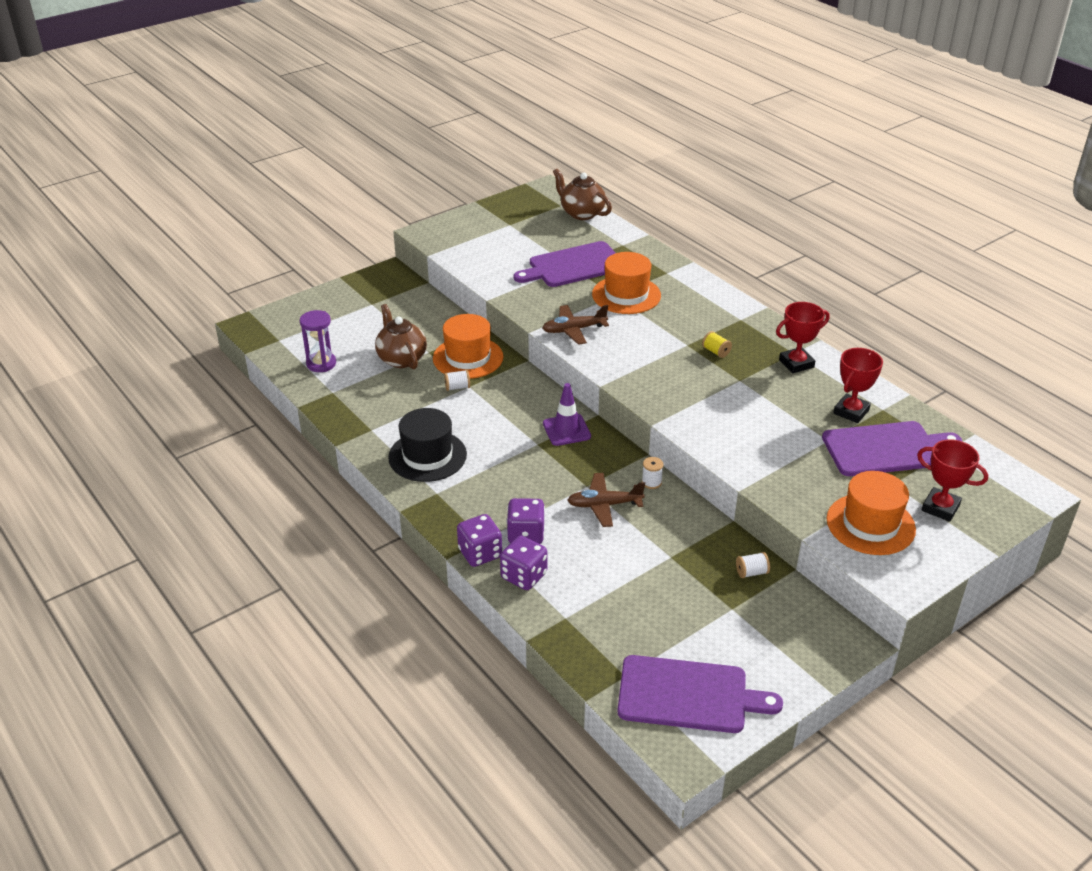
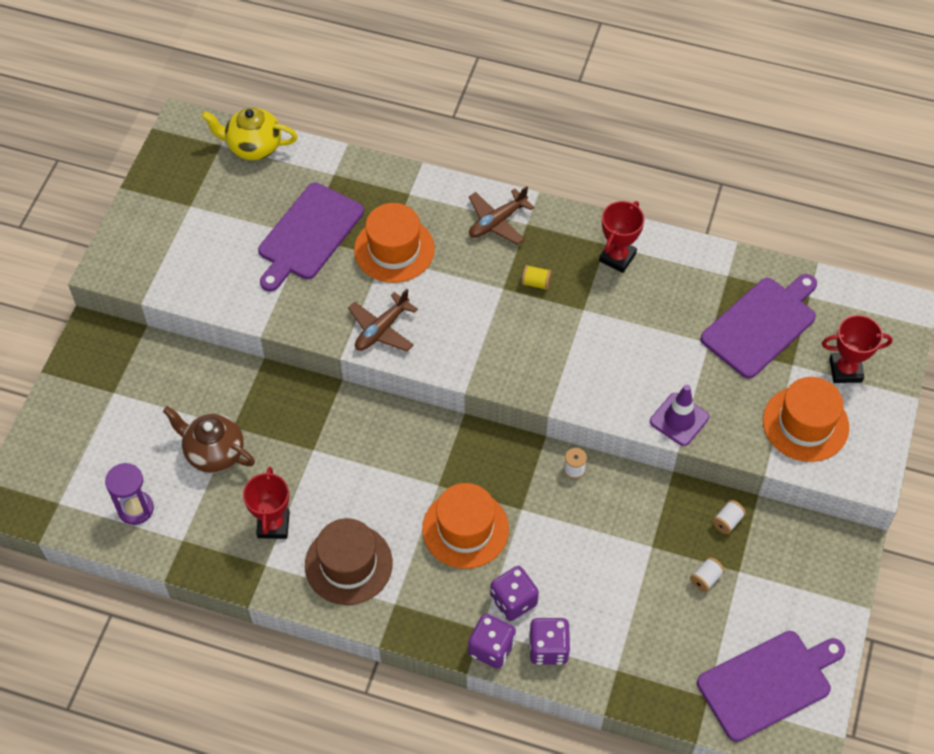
camera: 35 degrees left, 20 degrees up
(427, 456) = (348, 564): black hat -> brown hat
(457, 387) = (303, 458): white spool -> white spool (706, 579)
(468, 358) = (280, 411): orange hat -> orange hat (465, 529)
(566, 430) = (451, 451): purple traffic cone -> purple traffic cone (679, 419)
(581, 213) = (253, 146): brown teapot -> yellow teapot
(604, 505) = (554, 522): brown plane -> brown plane (497, 222)
(851, 412) = (704, 294): red trophy -> red trophy (273, 525)

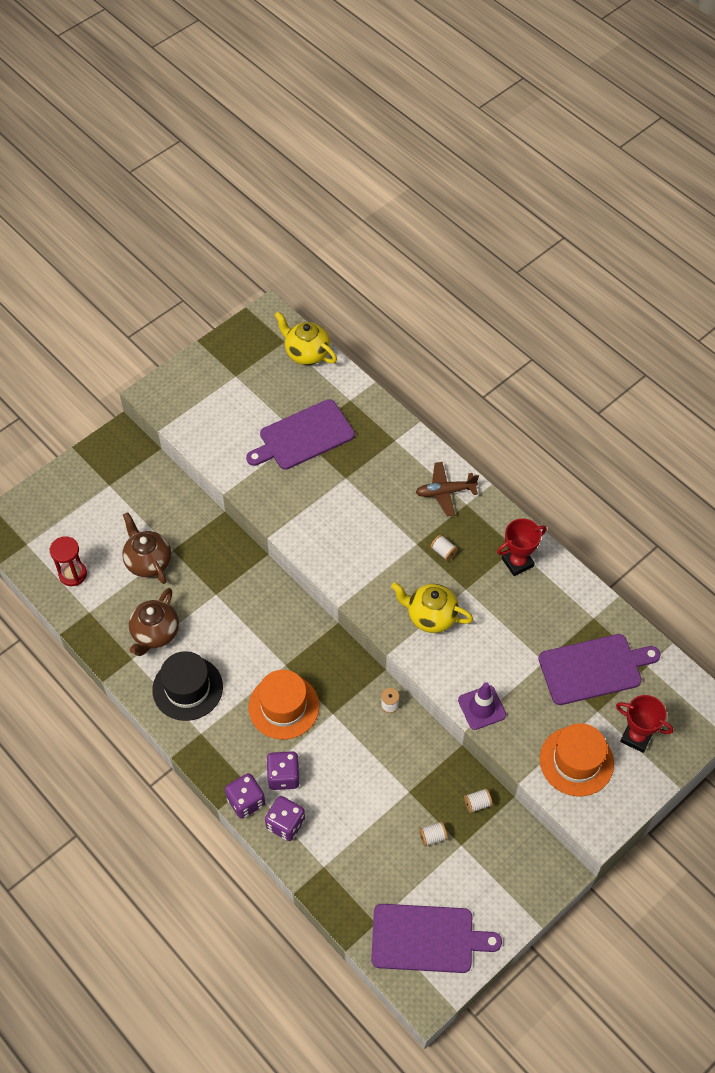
camera: 30 degrees right, 0 degrees up
(135, 509) = (73, 574): purple hourglass -> red hourglass
(273, 525) = (155, 633): red trophy -> brown teapot
(348, 564) = (187, 688): brown hat -> black hat
(382, 329) = (310, 531): brown plane -> none
(394, 249) = (357, 476): orange hat -> none
(536, 283) = (443, 552): yellow spool -> white spool
(567, 354) = (431, 616): none -> yellow teapot

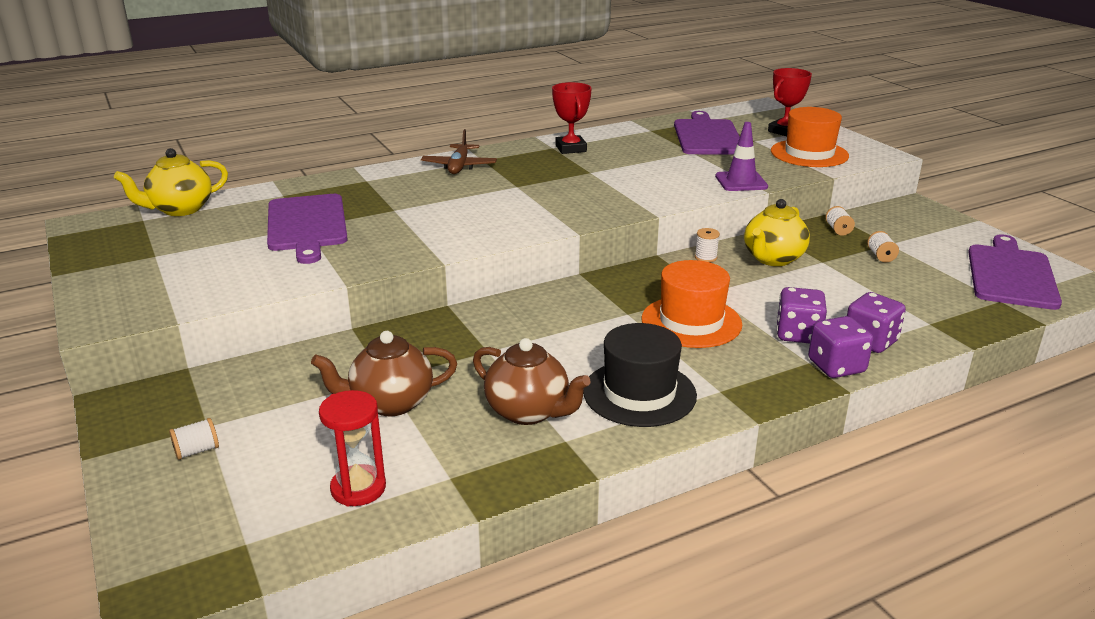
camera: 75 degrees left, 30 degrees down
(431, 616) = (617, 190): yellow teapot -> yellow teapot (772, 259)
(443, 552) = (536, 176): white spool -> white spool (197, 451)

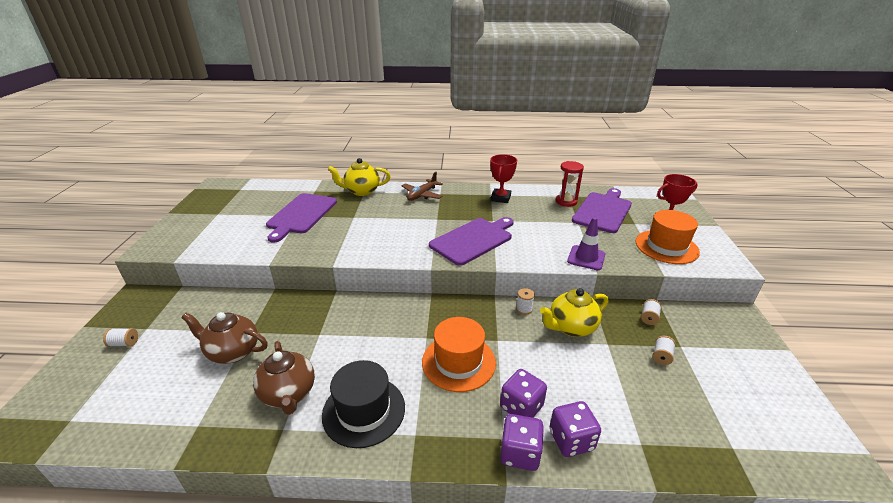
camera: 30 degrees right, 5 degrees up
(180, 209) = (262, 187): yellow teapot -> yellow teapot (361, 191)
(358, 488) = (152, 409): red hourglass -> red hourglass (566, 201)
(1011, 274) = (770, 422): purple cutting board -> purple cutting board (473, 240)

